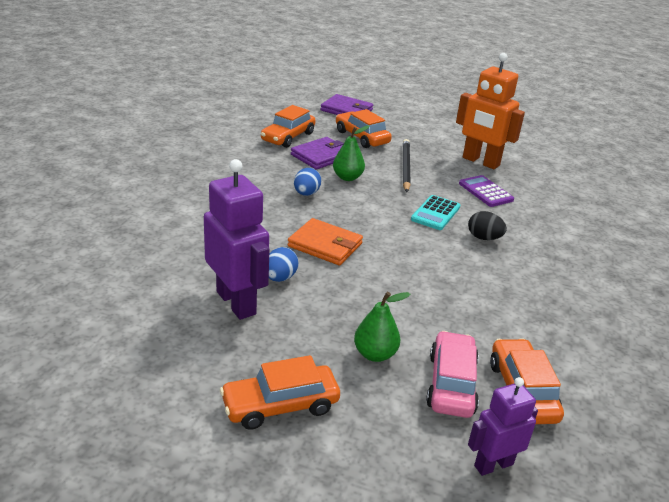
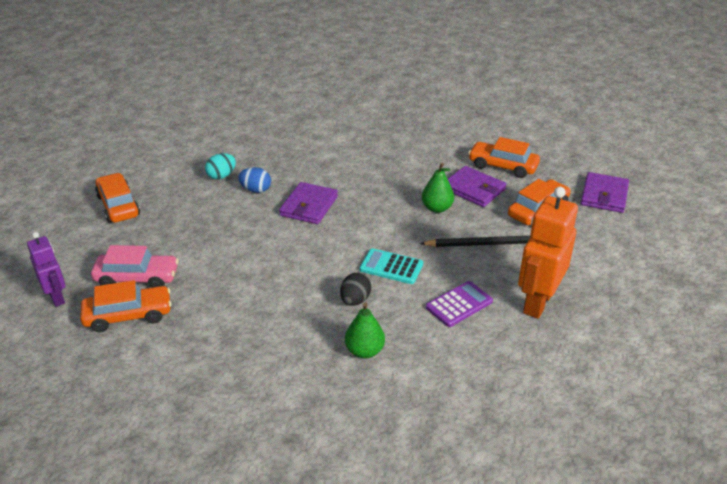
camera: 85 degrees right, 5 degrees up
(236, 302) = (221, 176): purple robot -> turquoise egg
(306, 194) = (392, 188): blue egg -> none
(325, 245) = (309, 206): orange wallet -> purple wallet
(375, 354) = (169, 240): green pear -> green pear (364, 351)

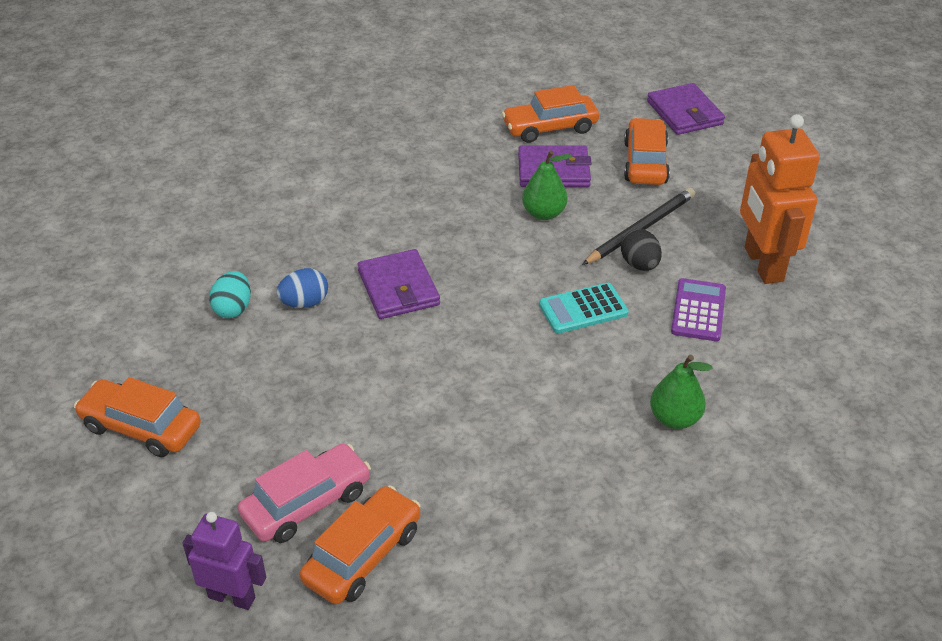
camera: 40 degrees left, 5 degrees up
(355, 300) = (595, 370): black egg -> black egg (639, 265)

